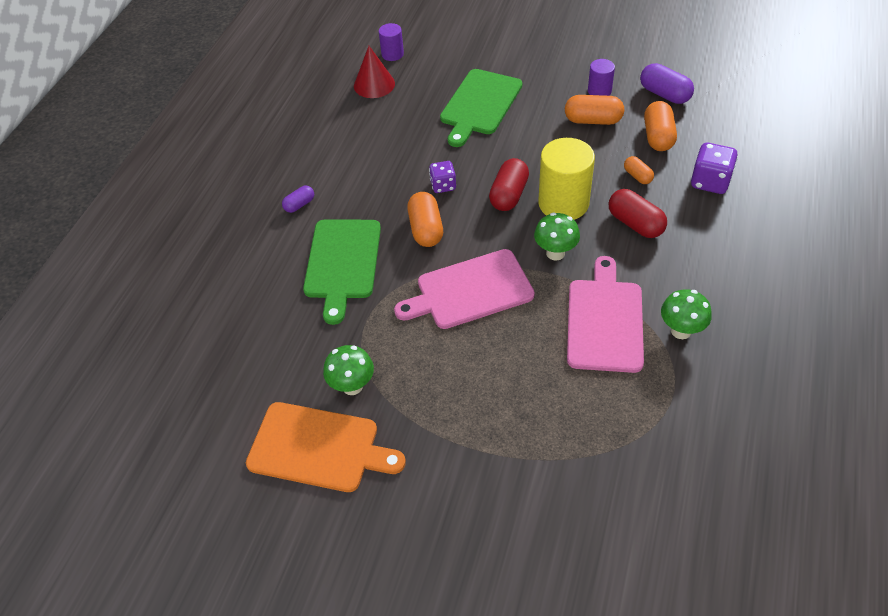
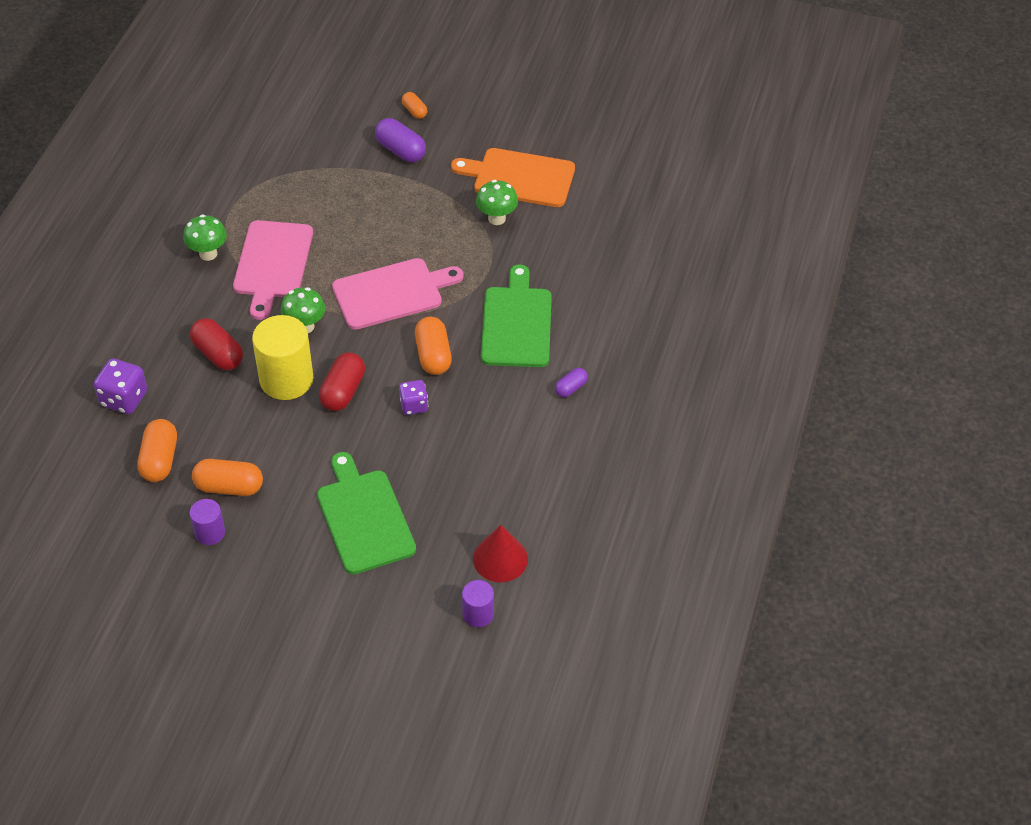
camera: 175 degrees right, 0 degrees up
(480, 105) = (364, 517): green cutting board -> green cutting board turned 45 degrees counterclockwise
(637, 176) = (199, 409): orange capsule -> orange capsule (414, 111)
(664, 94) = (130, 523): purple capsule -> purple capsule (400, 150)

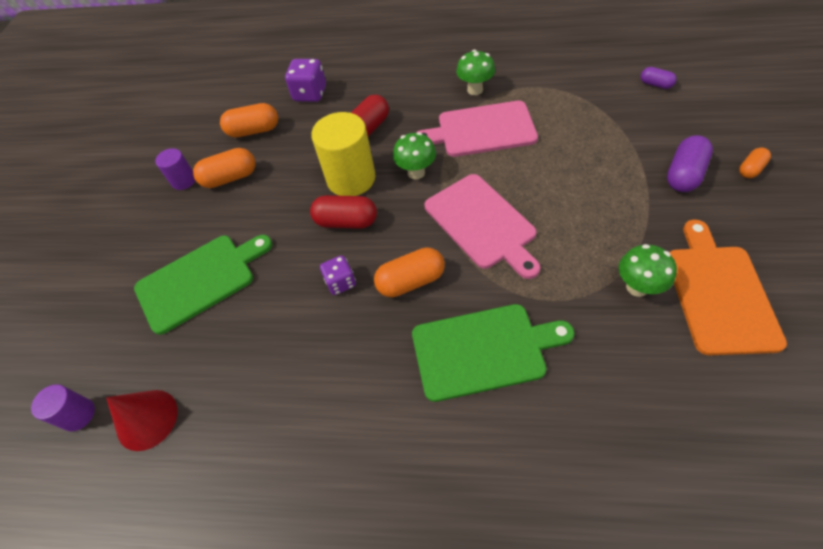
camera: 85 degrees right, 5 degrees up
(229, 487) = (230, 178): orange capsule -> orange capsule turned 75 degrees clockwise
(570, 388) = (400, 439): purple capsule -> purple capsule (655, 84)

